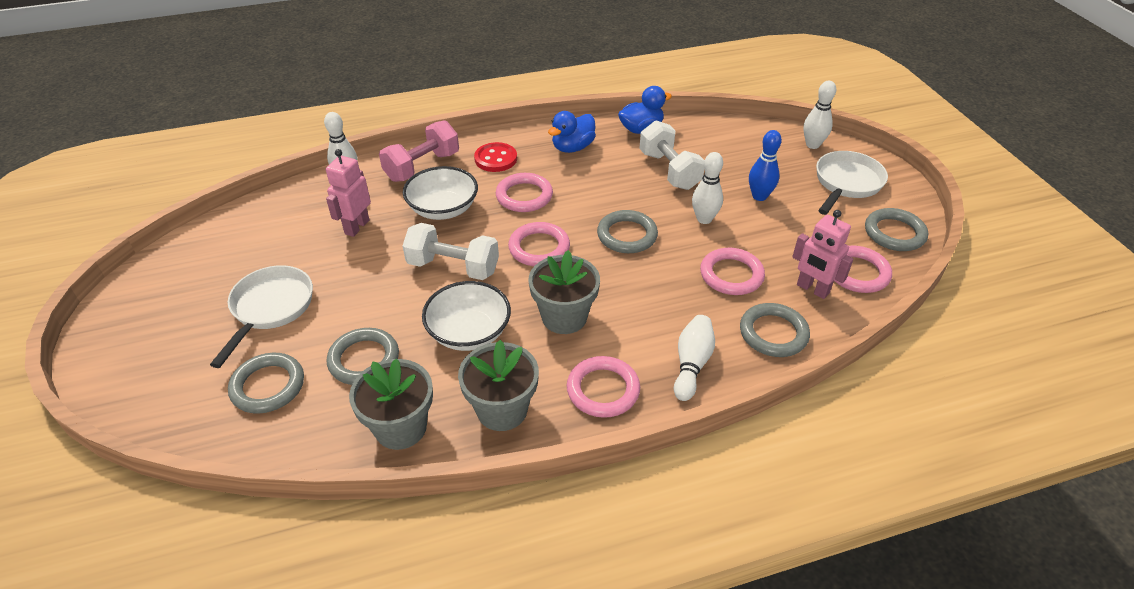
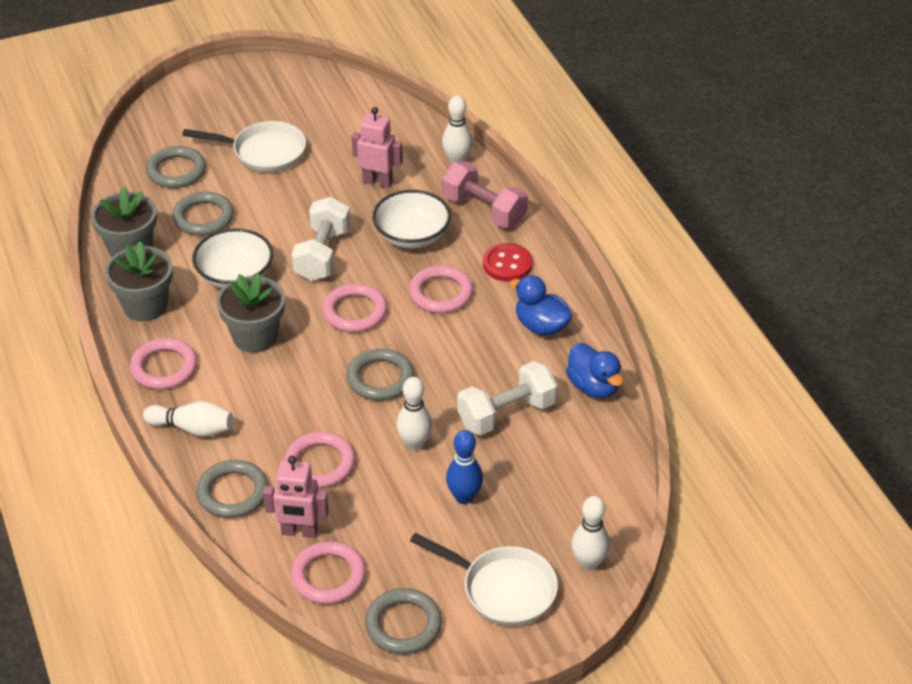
camera: 85 degrees right, 0 degrees up
(812, 289) = (299, 532): pink robot -> pink robot turned 120 degrees counterclockwise

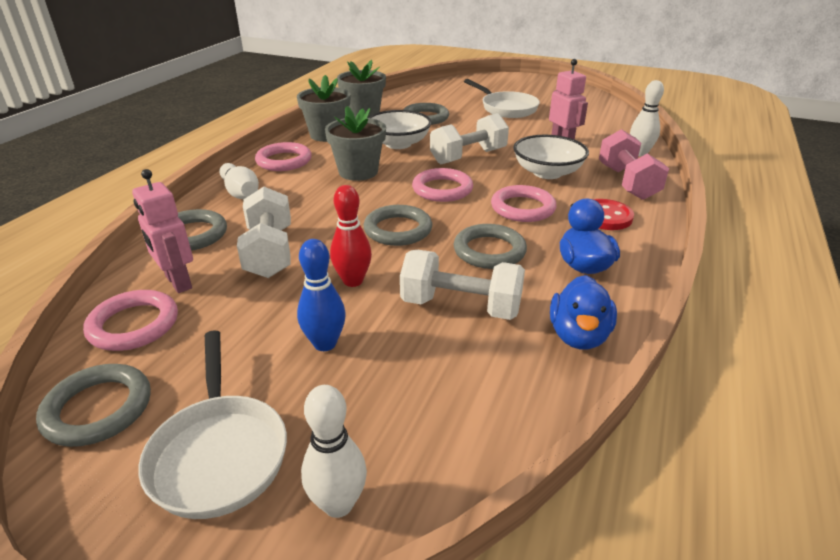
camera: 45 degrees right, 10 degrees down
(176, 171) = (443, 98): grey ring -> grey ring (489, 251)
(320, 463) = (269, 252): pink ring -> white dumbbell
(414, 444) = (353, 281): white bowling pin -> red bowling pin

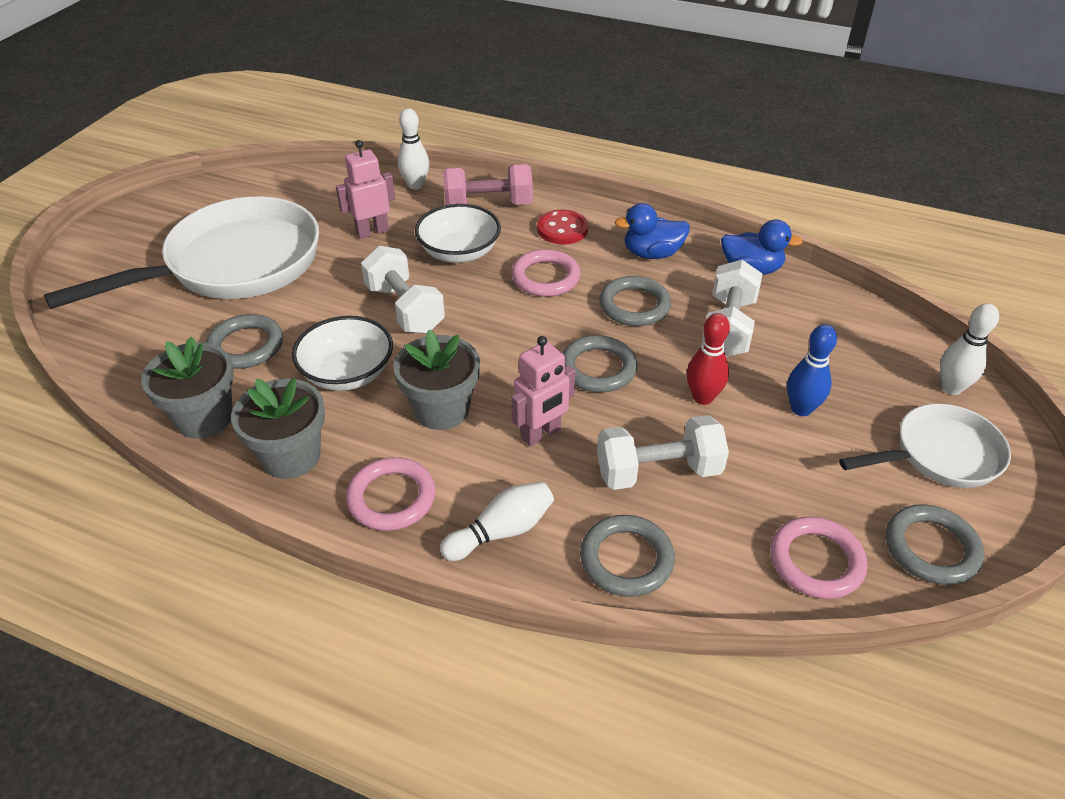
camera: 90 degrees left, 10 degrees up
(178, 282) = (734, 544): pink robot -> pink robot (541, 434)
(442, 189) = (499, 333): pink ring -> none
(506, 108) = (234, 265): white pan -> white pan, size x1.81

